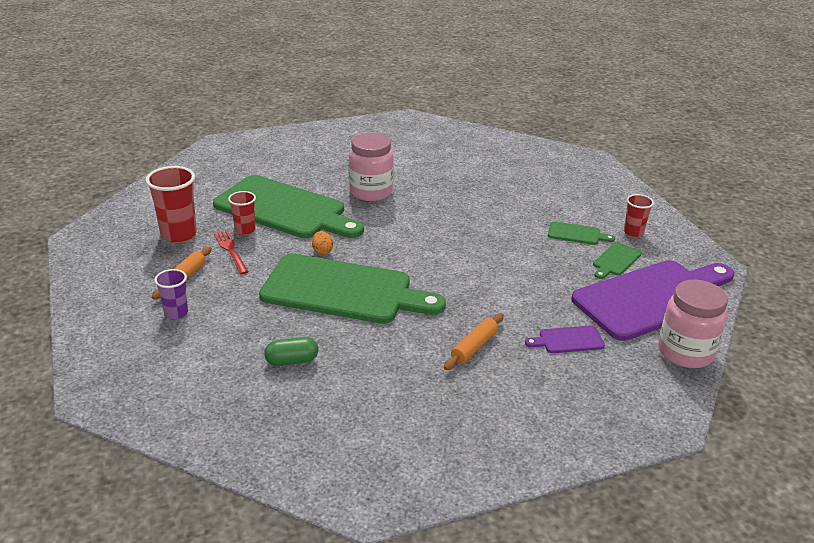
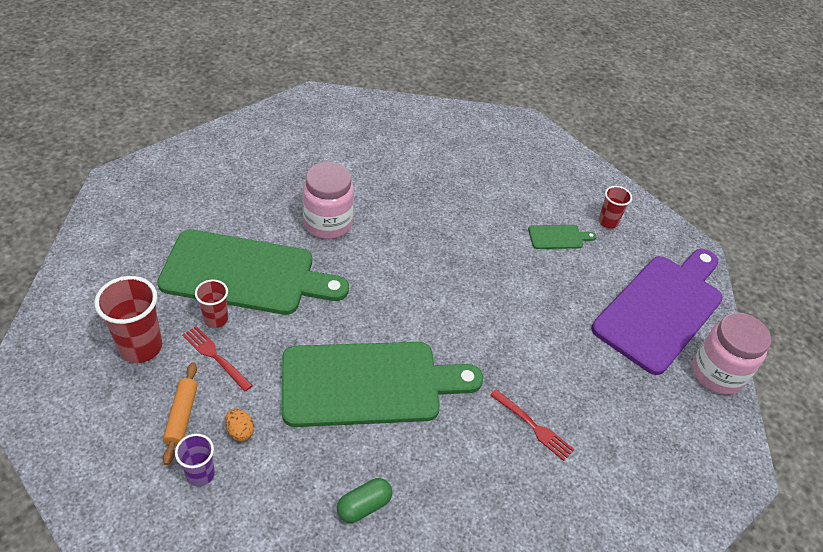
camera: 25 degrees left, 15 degrees up
(322, 251) = (318, 330): orange egg -> orange egg (240, 431)
(474, 347) = (533, 426): orange rolling pin -> red fork
(568, 340) = (613, 389): purple cutting board -> none
(615, 260) = (608, 266): green cutting board -> none

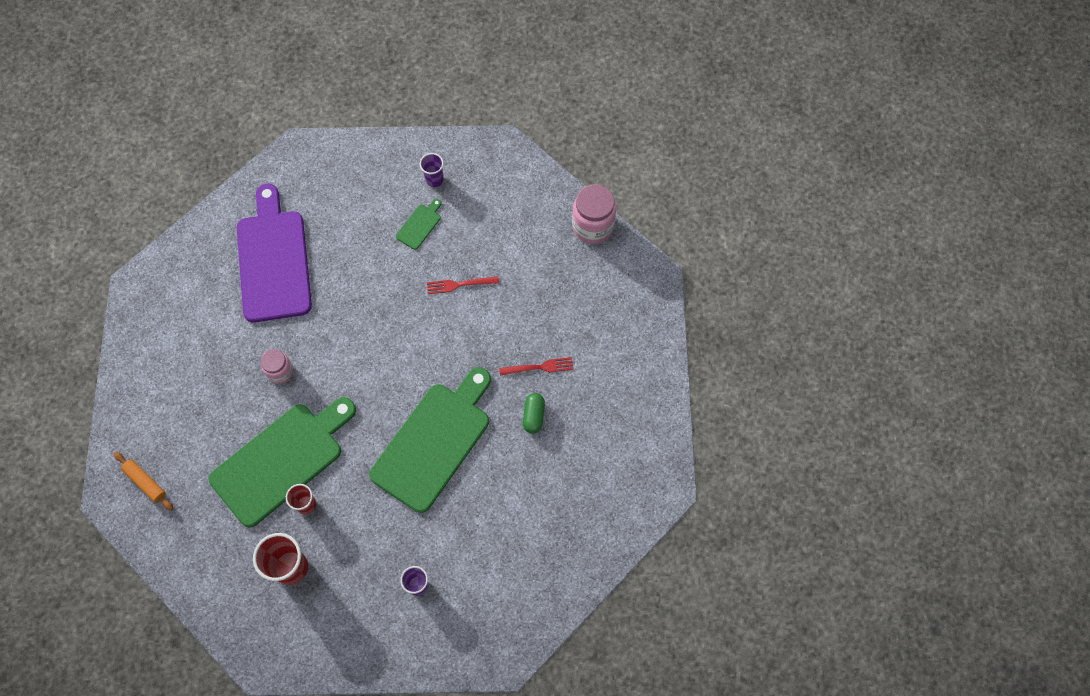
camera: 45 degrees left, 20 degrees up
(182, 416) = (367, 572): orange rolling pin -> orange rolling pin (145, 482)
(215, 357) = (337, 524): red fork -> red fork (459, 284)
(240, 431) = (406, 543): orange egg -> none
(328, 223) = (280, 372): pink jar -> pink jar, size x0.62
(364, 506) = (511, 504): green capsule -> green capsule (533, 416)
(608, 222) = (434, 179): red cup -> purple cup
(661, 309) = (526, 214): purple cutting board -> purple cutting board (274, 260)

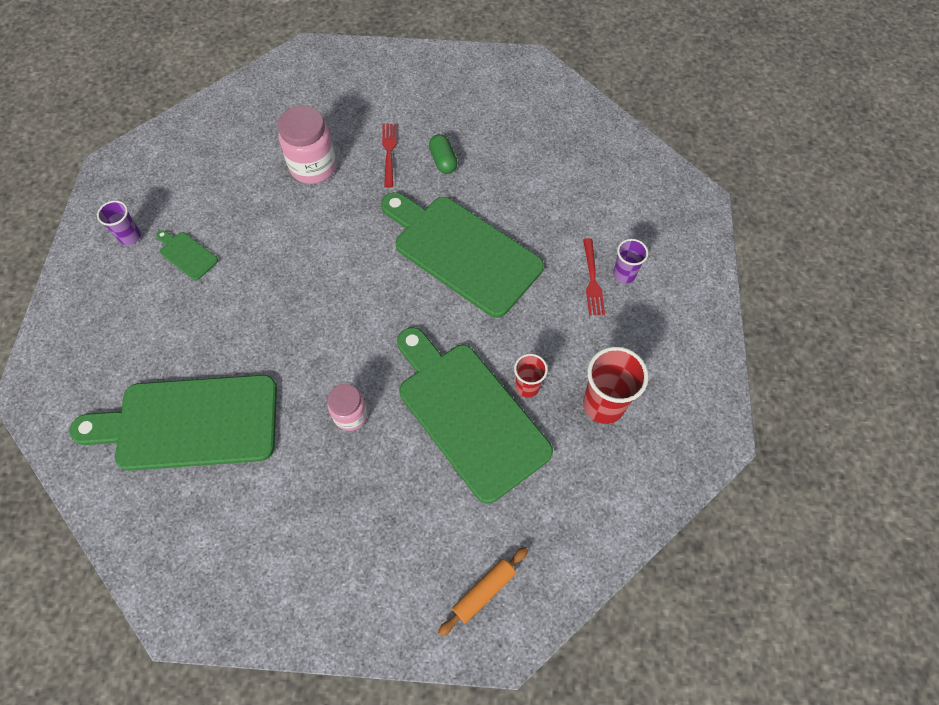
camera: 85 degrees left, 5 degrees down
(274, 260) = (189, 423): purple cutting board -> green cutting board
(459, 284) = (275, 218): red fork -> red fork (592, 280)
(533, 416) = (443, 161): green capsule -> green capsule turned 60 degrees clockwise
(593, 226) = (236, 96): pink jar -> pink jar (313, 167)

